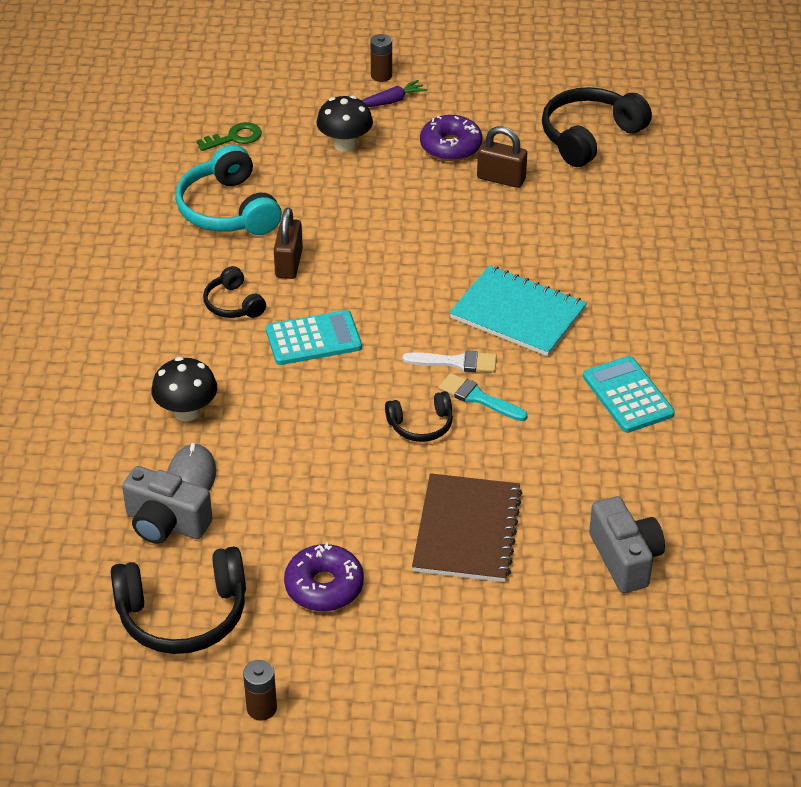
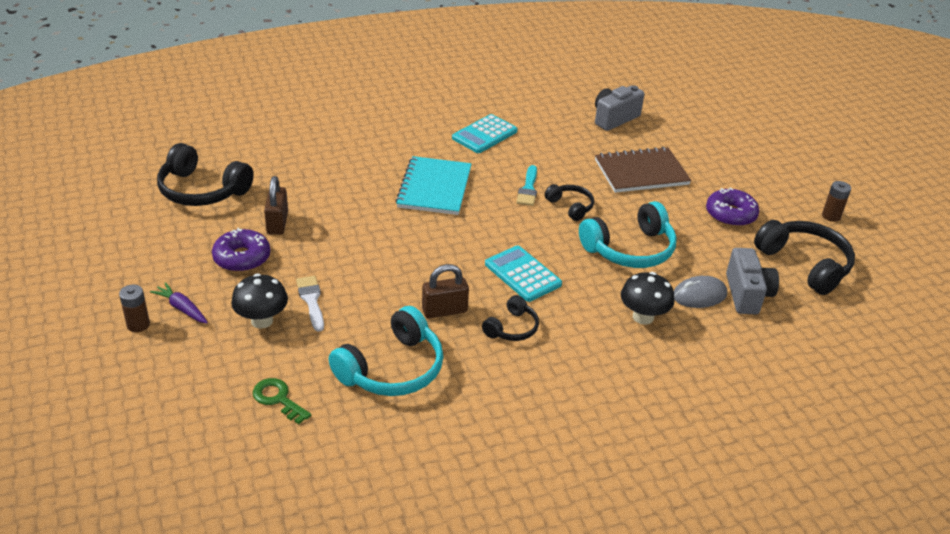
camera: 115 degrees left, 5 degrees down
(307, 448) = (630, 249): none -> turquoise headphones
(456, 362) = (501, 204): white brush -> white brush (311, 300)

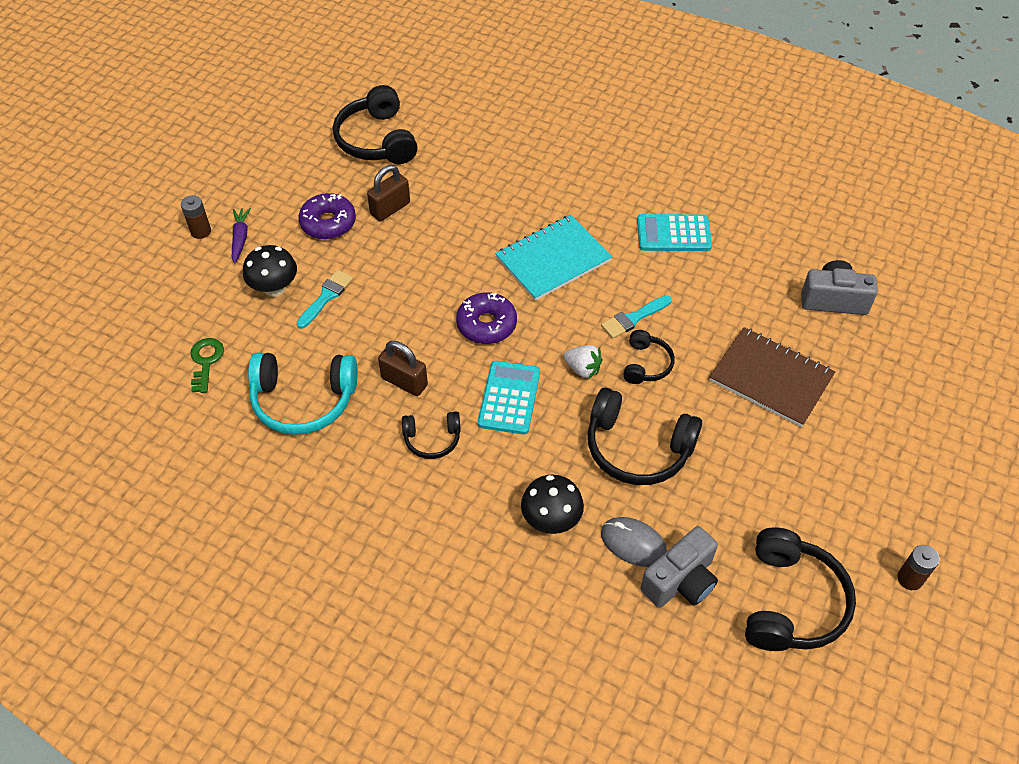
camera: 50 degrees right, 15 degrees up
(311, 300) = (326, 297): white brush -> turquoise brush
(540, 231) = (583, 369): none -> white strawberry
(630, 249) = (637, 448): turquoise headphones -> black headphones
(730, 214) = (795, 491): purple donut -> purple donut (486, 324)

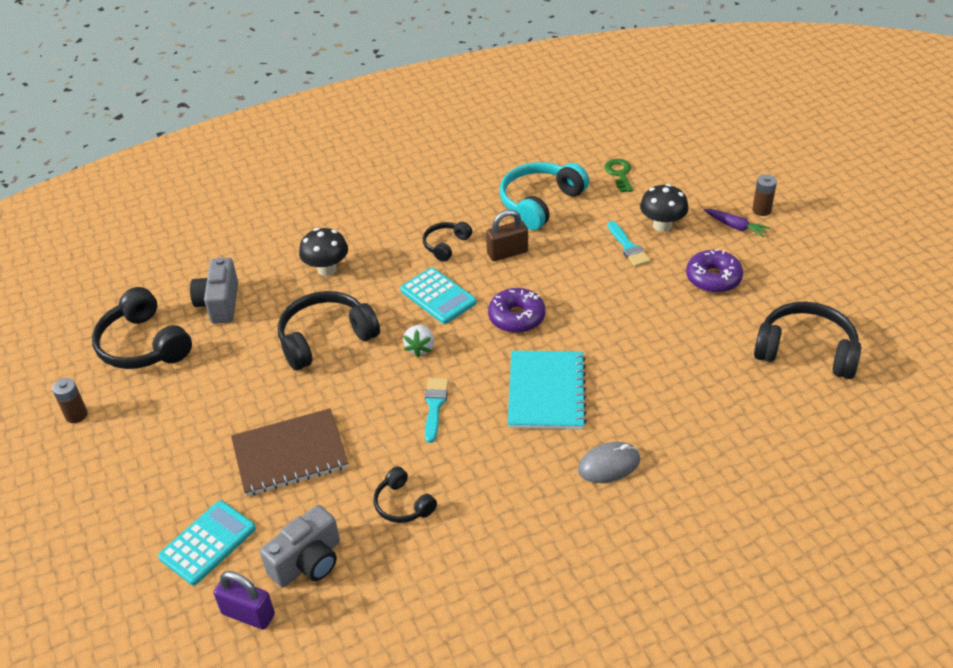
camera: 130 degrees right, 10 degrees down
(206, 361) = (619, 174): green key -> green key turned 135 degrees counterclockwise
(390, 208) = (700, 320): brown padlock -> none
(583, 369) = (420, 348): white strawberry -> white strawberry turned 60 degrees counterclockwise
(633, 543) = (267, 297): grey mouse -> grey mouse (609, 465)
(646, 364) = (385, 386): black headphones -> black headphones (403, 504)
(673, 234) = (497, 495): turquoise calculator -> turquoise calculator (207, 543)
(901, 303) = (248, 614): none -> purple padlock

